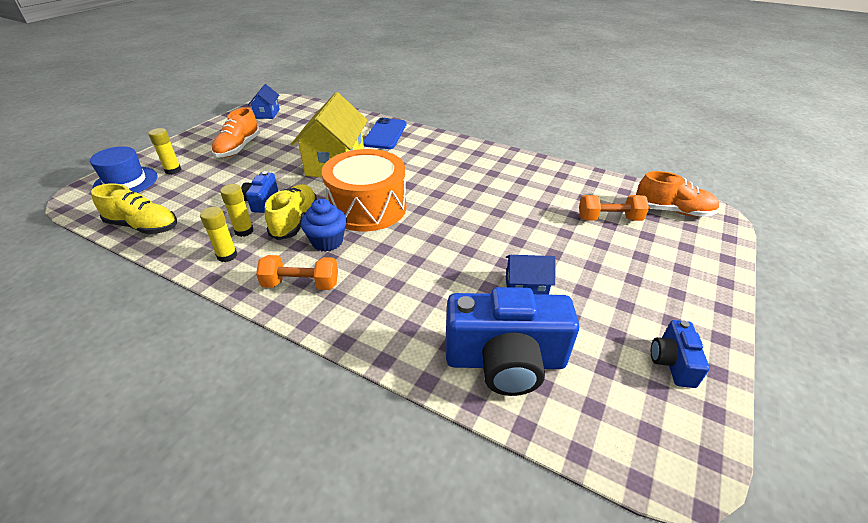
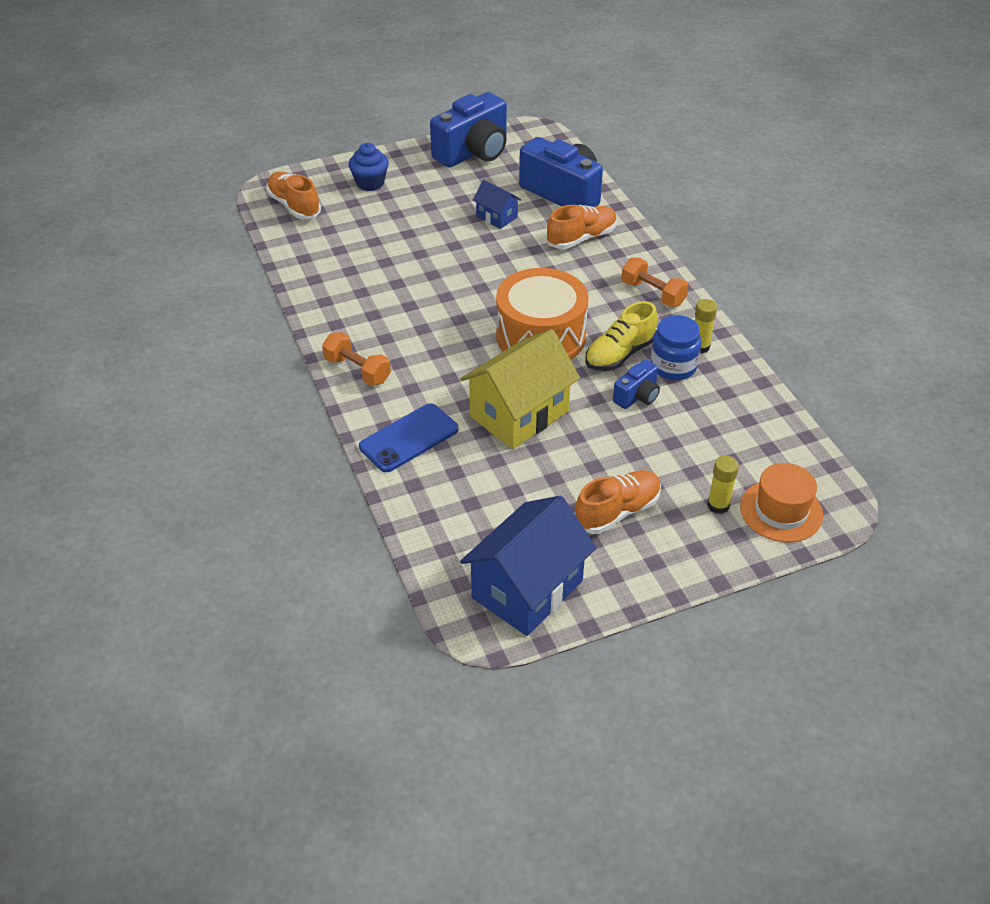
camera: 140 degrees left, 5 degrees up
(126, 182) = (781, 511): blue hat -> orange hat
(143, 226) = (769, 421): yellow shoe -> none
(244, 231) = (673, 366): yellow glue stick -> blue jar
(267, 114) = (527, 589): blue house -> blue house, size x2.01
(327, 242) = (606, 319): blue cupcake -> blue cupcake (370, 183)
(422, 309) = (581, 238): none -> orange shoe
(609, 219) = (355, 225): orange dumbbell -> orange dumbbell (357, 370)
(672, 362) = (473, 152): blue camera -> blue camera, size x2.03

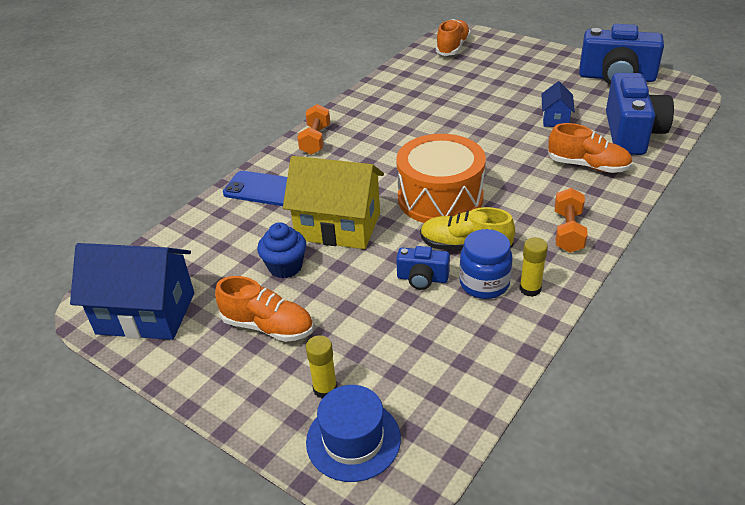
camera: 60 degrees right, 5 degrees down
(370, 183) = (516, 59): blue cupcake -> blue cupcake (285, 267)
(781, 511) = (353, 440): orange hat -> blue hat

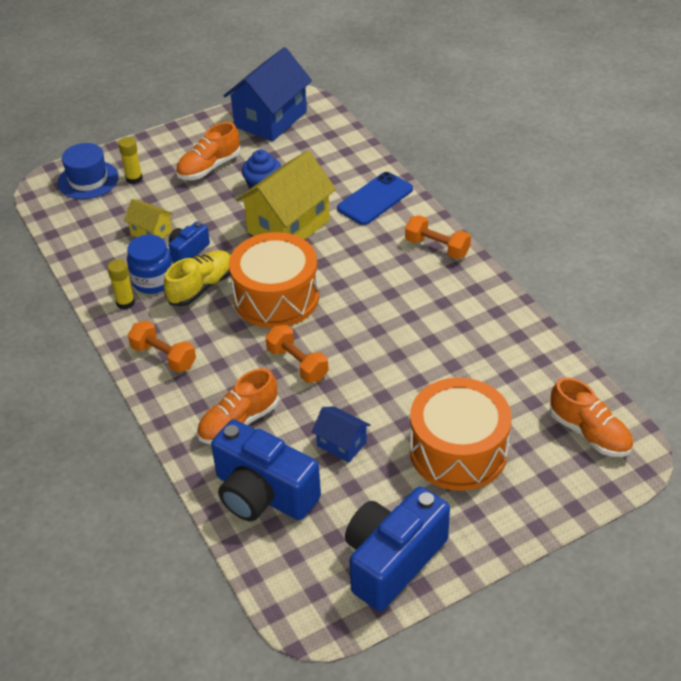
camera: 115 degrees right, 5 degrees up
(413, 321) = (151, 232): none -> yellow house
(503, 161) = (297, 364): none -> orange dumbbell
(512, 80) = (458, 451): none -> orange drum

